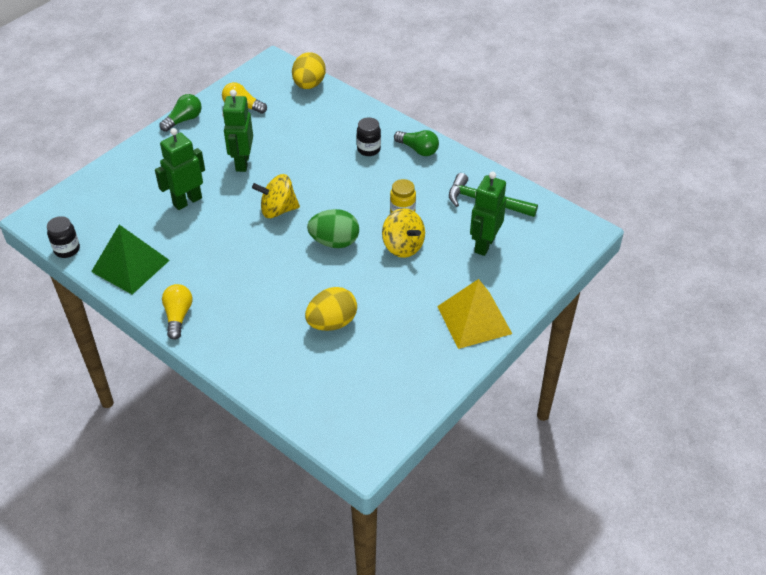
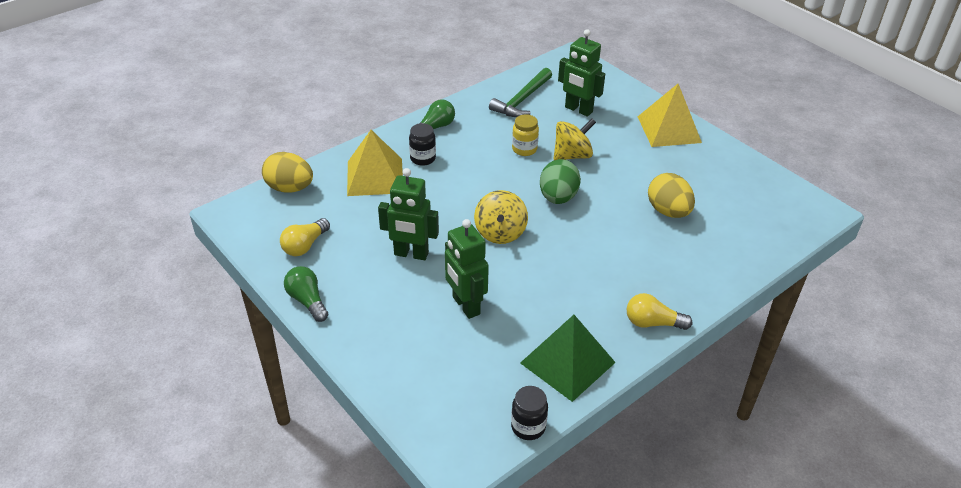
camera: 80 degrees left, 5 degrees down
(335, 126) = (375, 176): none -> yellow pyramid

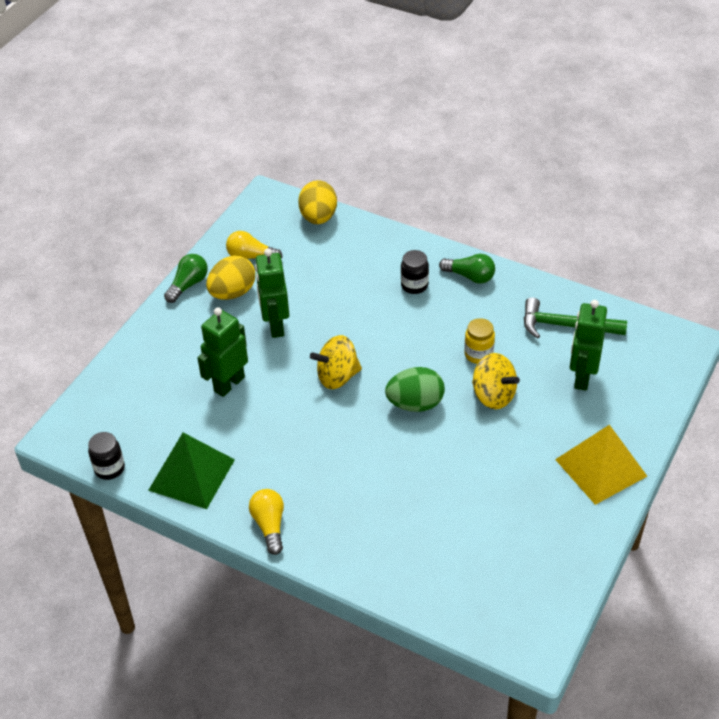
camera: 70 degrees right, 5 degrees up
(375, 176) = (367, 263): yellow pyramid -> none
(668, 211) = (446, 500): yellow egg -> yellow egg (232, 293)

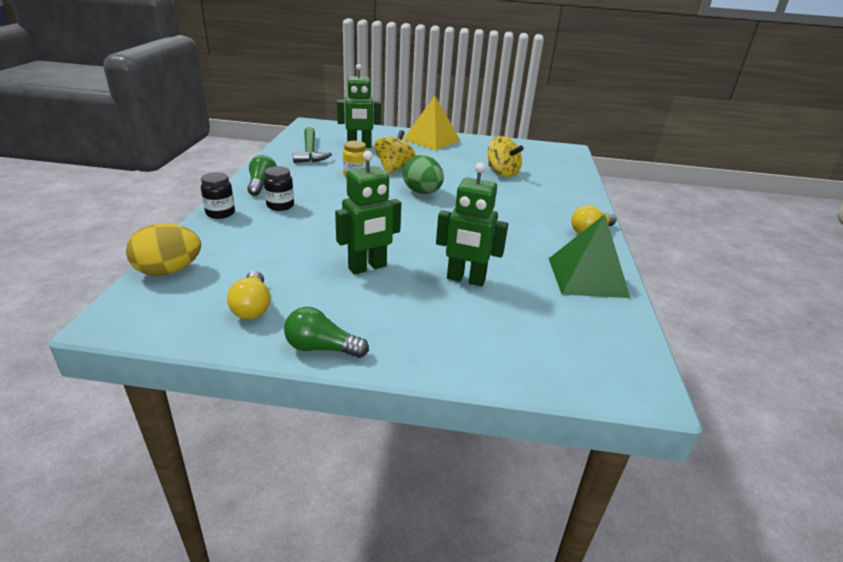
camera: 115 degrees left, 15 degrees down
(109, 468) = (636, 330): black jar -> black jar (220, 213)
(232, 293) = (325, 307): yellow egg -> none
(337, 376) = (415, 225): yellow spinning top -> yellow spinning top (502, 173)

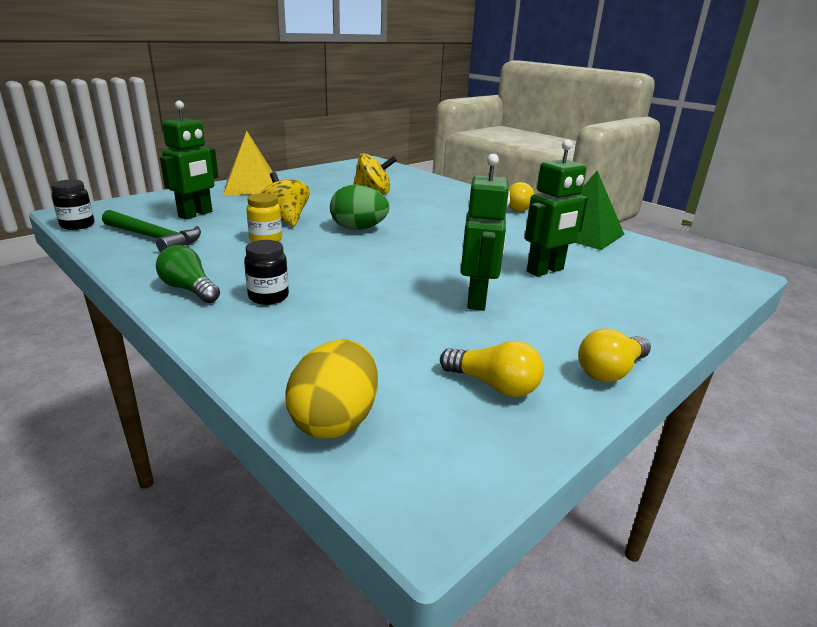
camera: 50 degrees left, 5 degrees down
(220, 213) = (222, 337): black jar -> black jar (77, 225)
(321, 348) = (610, 371): green light bulb -> yellow light bulb

